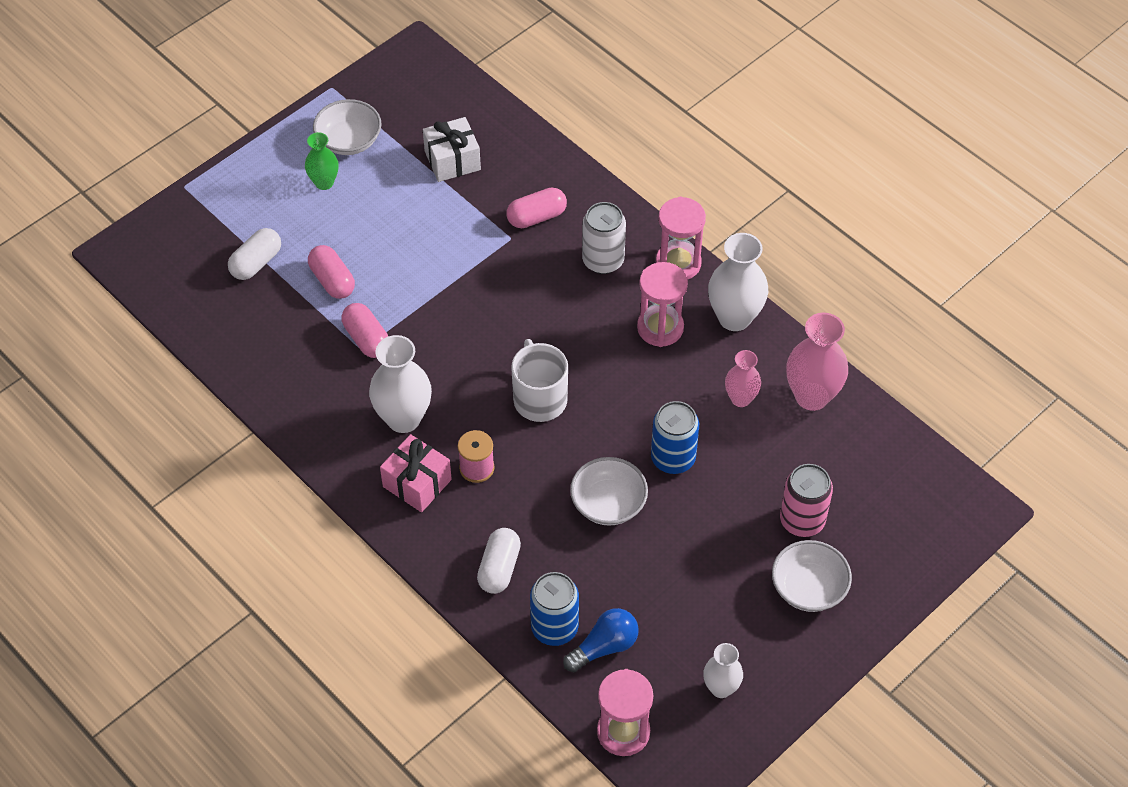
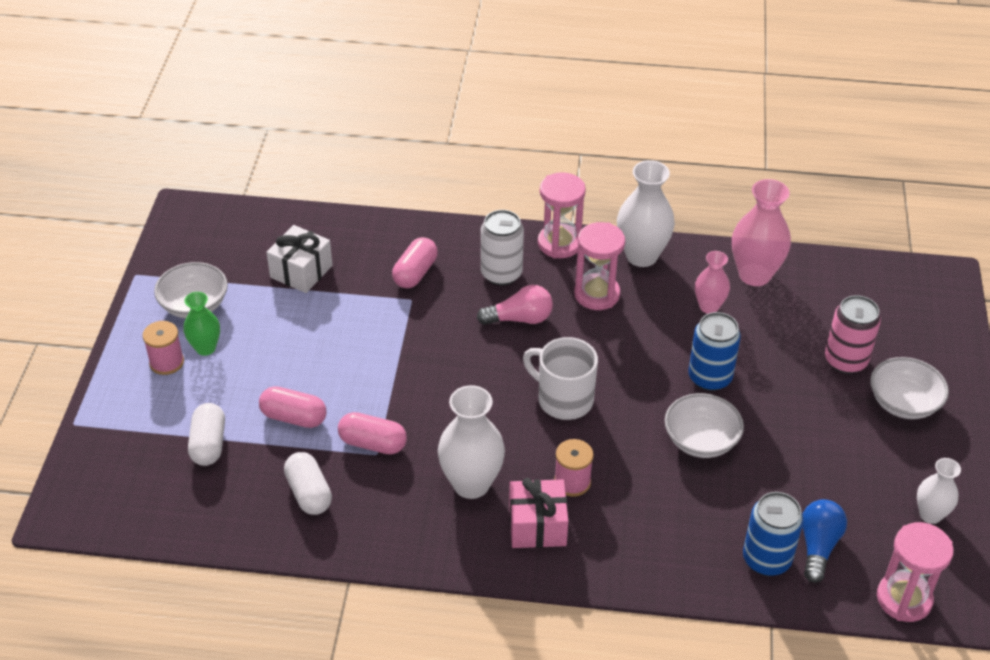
camera: 40 degrees left, 10 degrees down
(287, 177) = (167, 362): none -> pink spool
(499, 568) = (674, 545): white capsule -> white capsule (309, 493)
(576, 309) = (519, 319): none -> pink light bulb

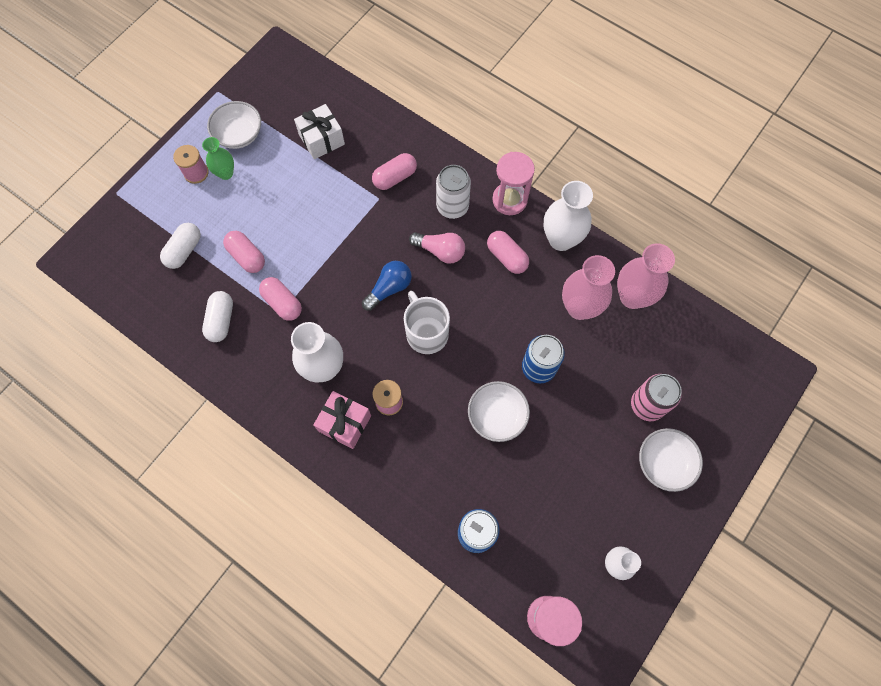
camera: 30 degrees right, 25 degrees up
(597, 294) = (507, 257): pink hourglass -> pink capsule
(709, 306) = (579, 307): pink vase -> pink vase, size x1.69
(818, 546) = (518, 543): blue light bulb -> blue light bulb (389, 288)

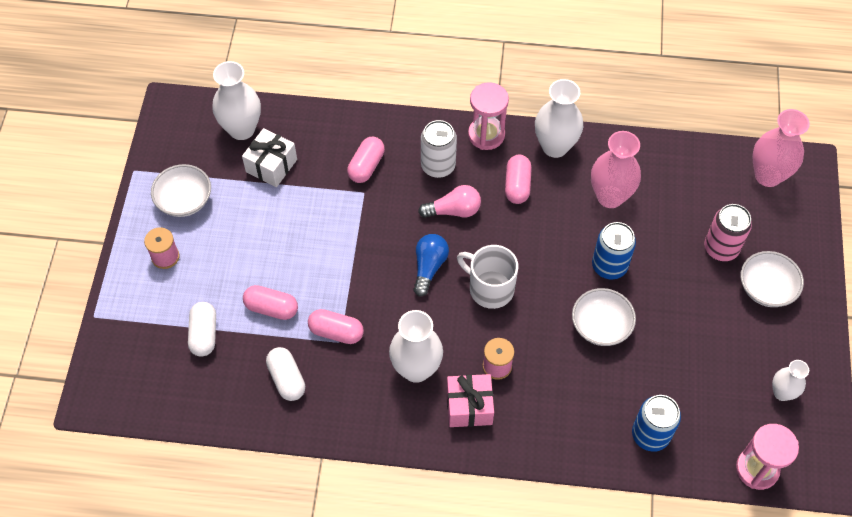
camera: 30 degrees left, 10 degrees down
(226, 173) = (196, 242): green vase -> none
(318, 98) = (242, 129): none -> white vase
(507, 257) = (517, 185): pink capsule -> pink capsule turned 75 degrees clockwise
(632, 297) = (649, 164): pink vase -> pink vase (768, 175)

